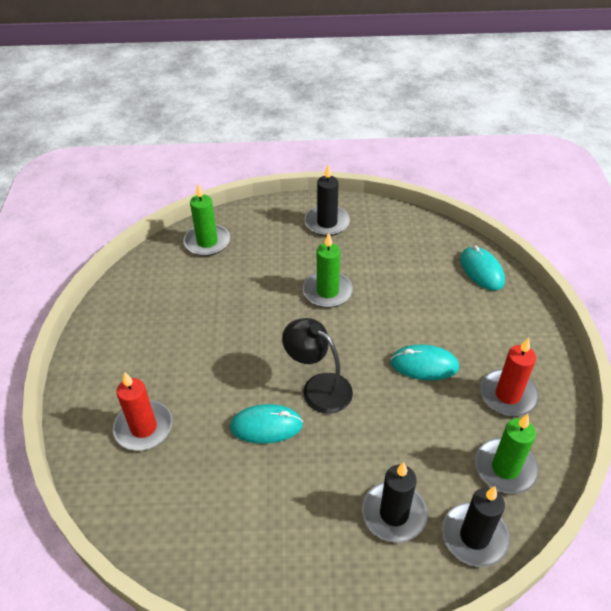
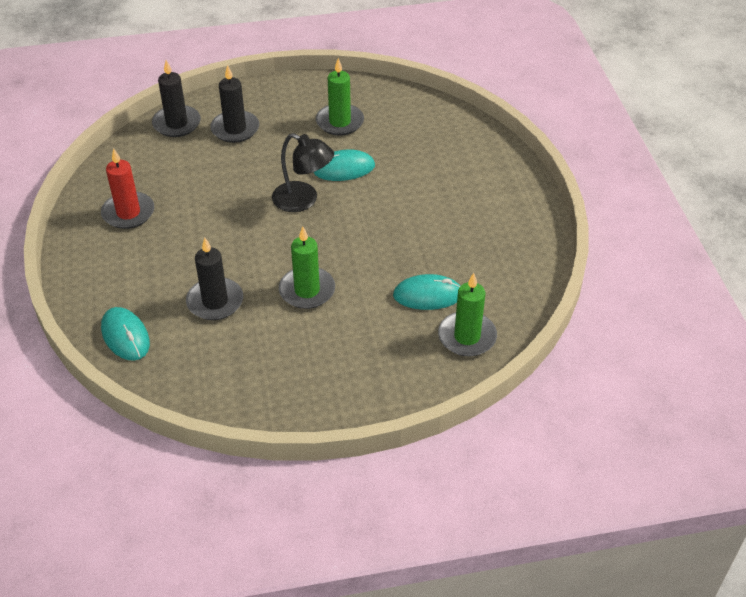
camera: 170 degrees right, 0 degrees up
(143, 427) = (447, 157): red candle -> none
(327, 223) = (320, 383): black candle -> black candle (215, 301)
(424, 365) = (203, 229): turquoise mouse -> turquoise mouse (428, 295)
(505, 468) = (144, 162): green candle -> green candle (340, 122)

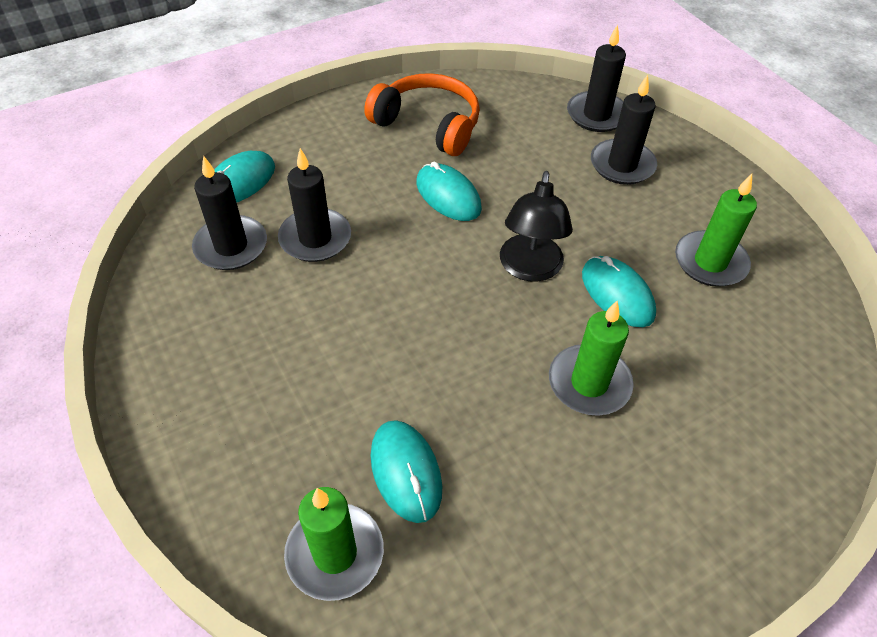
camera: 70 degrees right, 5 degrees up
(128, 213) = (428, 125): red candle -> orange headphones
(196, 351) = (231, 246): none -> black candle
(213, 221) = (448, 196): none -> turquoise mouse
(307, 290) = (364, 321): green candle -> green candle (589, 383)

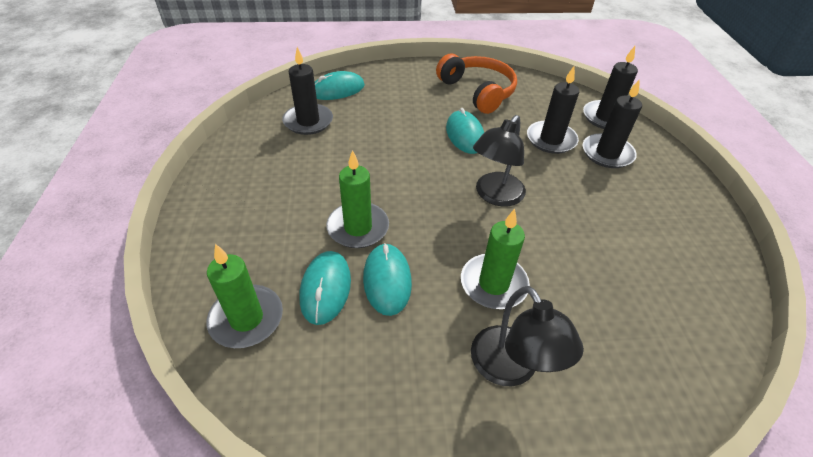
camera: 25 degrees right, 5 degrees down
(315, 238) = (361, 133): black candle -> black candle (551, 139)
(617, 294) = (552, 234): turquoise mouse -> turquoise mouse (387, 280)
(659, 474) = (511, 369): none -> black lamp
(710, 262) = (643, 238): green candle -> green candle (358, 227)

